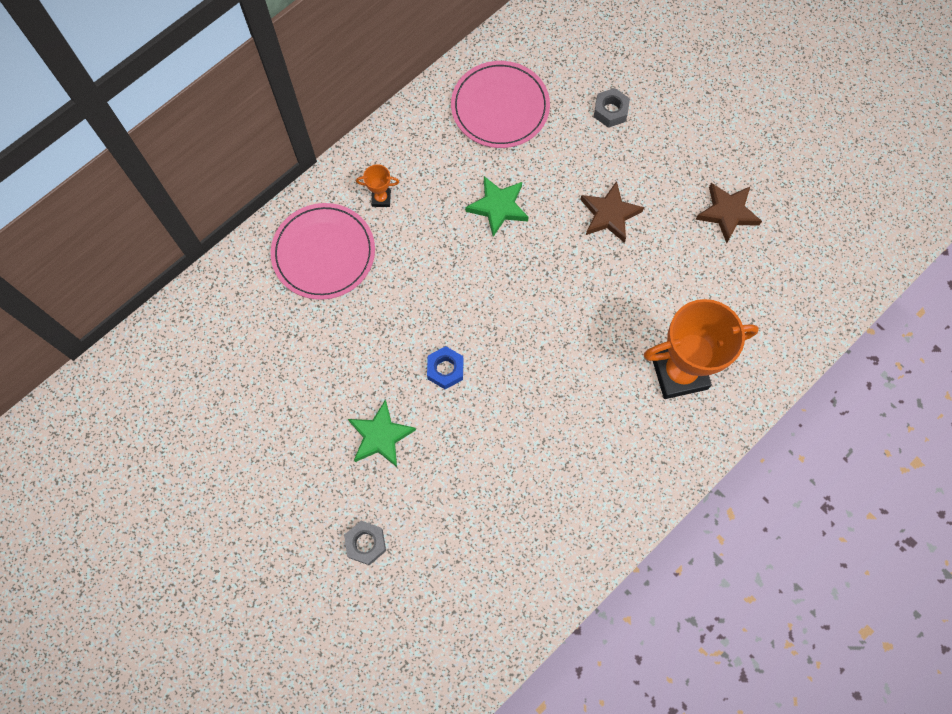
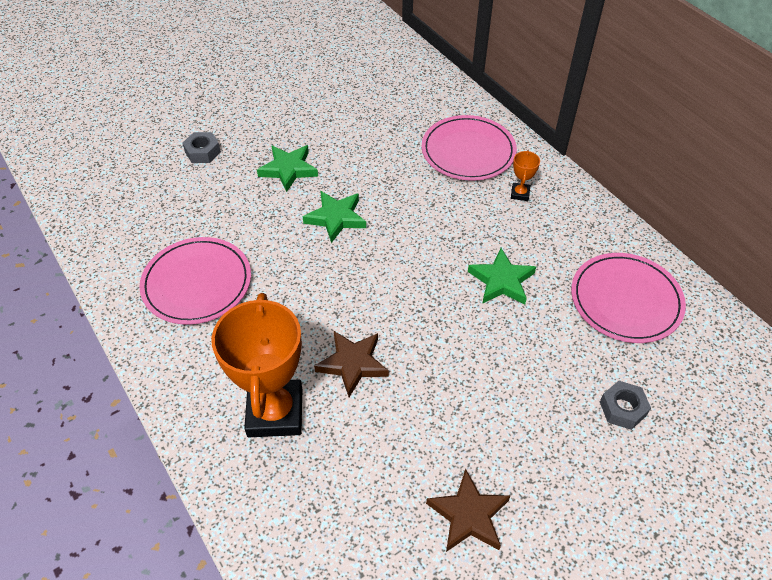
camera: 100 degrees right, 20 degrees down
(445, 369) = (336, 218): blue nut -> green star
(557, 485) = (197, 283): none -> pink plate
(609, 214) = (481, 381): brown star -> brown star (352, 364)

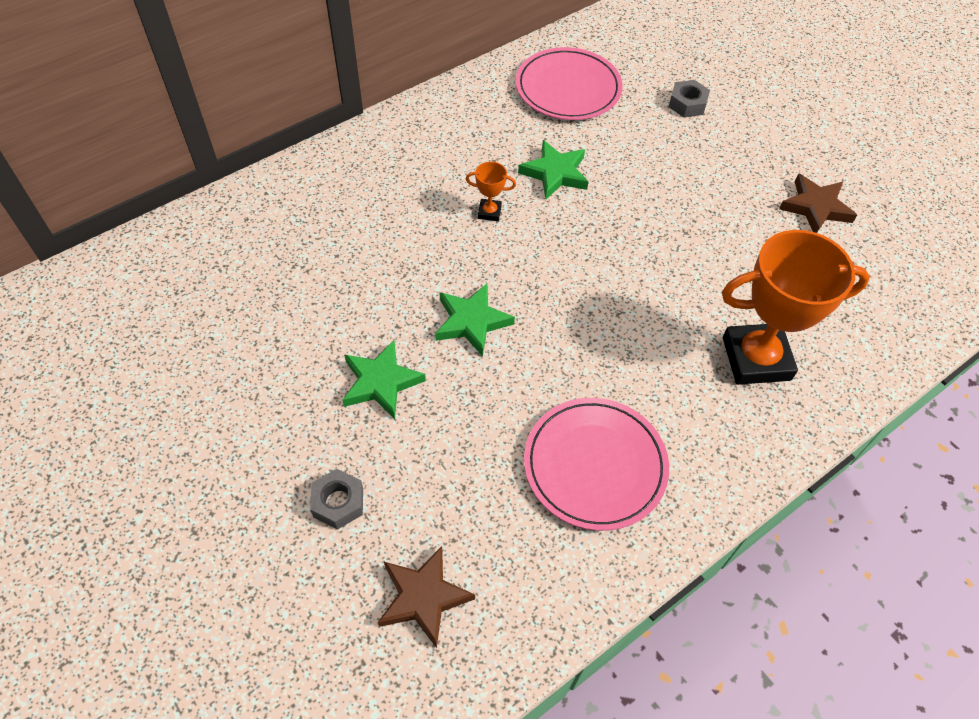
camera: 95 degrees left, 5 degrees up
(352, 364) = (682, 295): brown star -> brown star (423, 597)
(468, 151) = (352, 193): pink plate -> none
(520, 194) = (426, 151): orange trophy -> orange trophy (489, 212)

